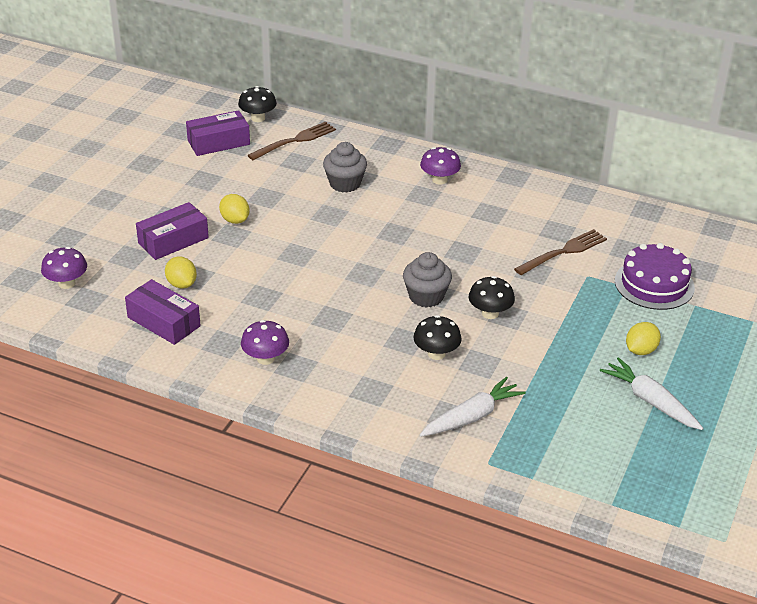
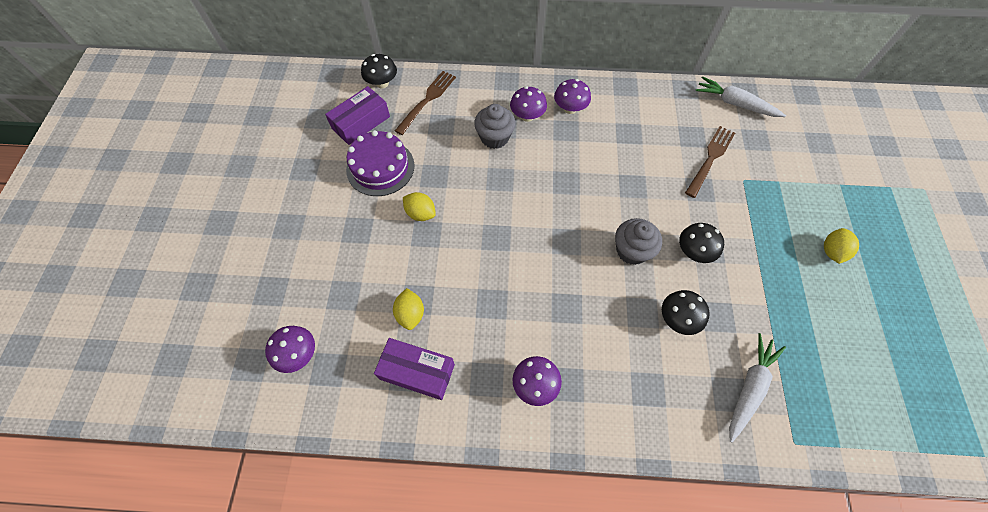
camera: 20 degrees left, 25 degrees up
(173, 240) = (376, 259): purple box -> none
(181, 284) = (410, 314): yellow lemon -> yellow lemon turned 45 degrees clockwise
(390, 175) = (527, 116): none -> purple mushroom
(650, 401) = (873, 309): white carrot -> white carrot (735, 104)
(654, 284) = (797, 171): purple cake -> purple cake (380, 167)

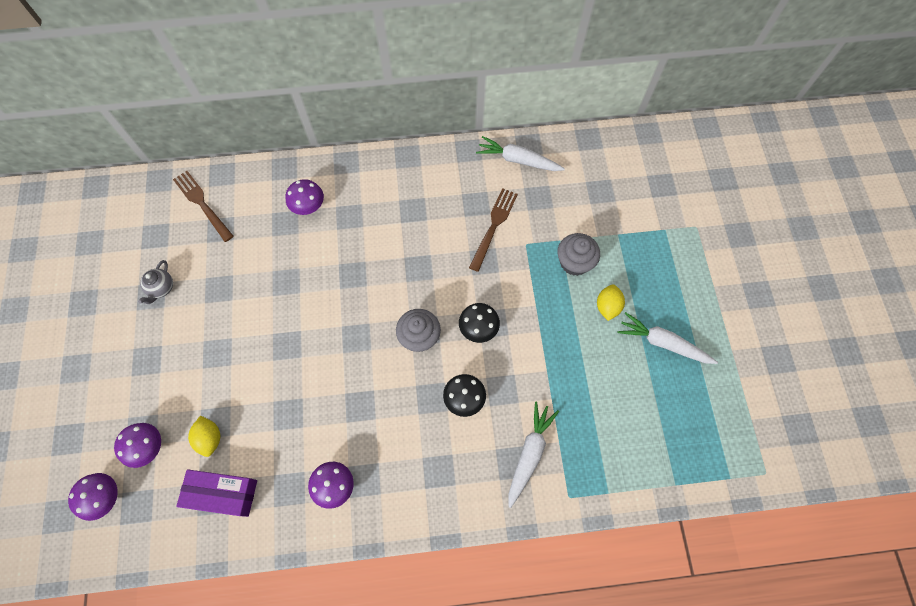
camera: 10 degrees left, 5 degrees up
(361, 122) = (135, 240): purple box -> none
(380, 167) = (161, 288): purple cake -> grey teapot
(382, 83) = (152, 191): black mushroom -> none
(420, 213) = (209, 332): yellow lemon -> none
(427, 100) = (202, 204): brown fork -> brown fork turned 60 degrees counterclockwise
(494, 137) = (276, 236): grey cupcake -> grey cupcake (574, 262)
(570, 108) = (352, 191): purple mushroom -> purple mushroom (148, 447)
(895, 297) = (663, 343): none -> white carrot

